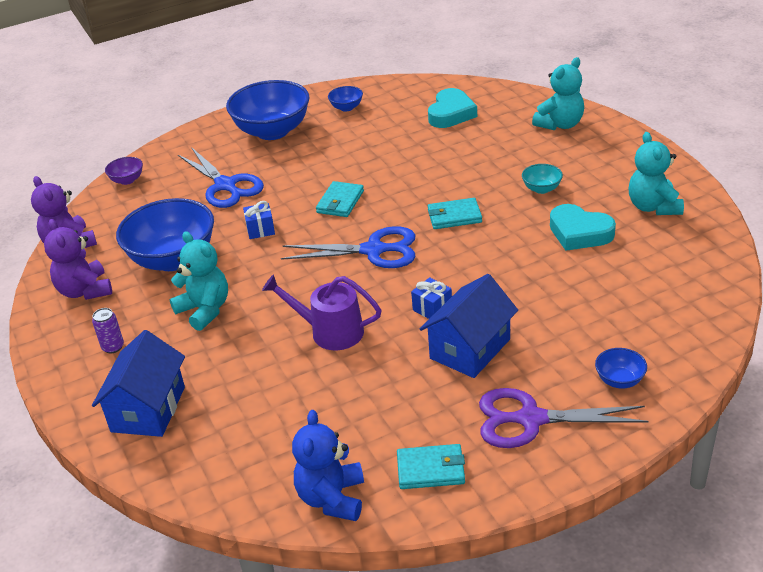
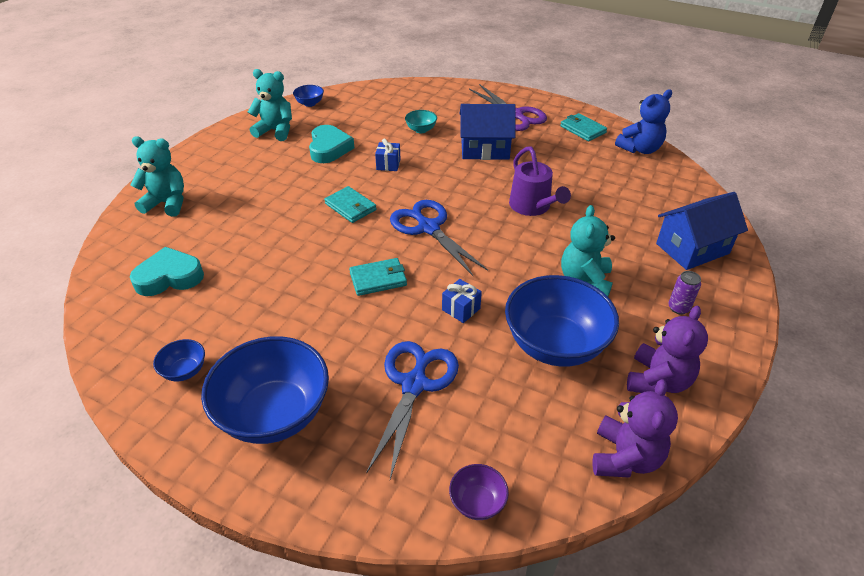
camera: 130 degrees left, 5 degrees up
(432, 309) = (465, 175): blue gift -> blue gift (388, 164)
(541, 189) = (281, 180): turquoise bowl -> turquoise bowl (421, 130)
(619, 380) = (456, 100): blue bowl -> blue bowl (310, 103)
(653, 207) = (275, 131): turquoise teddy bear -> turquoise teddy bear turned 120 degrees counterclockwise

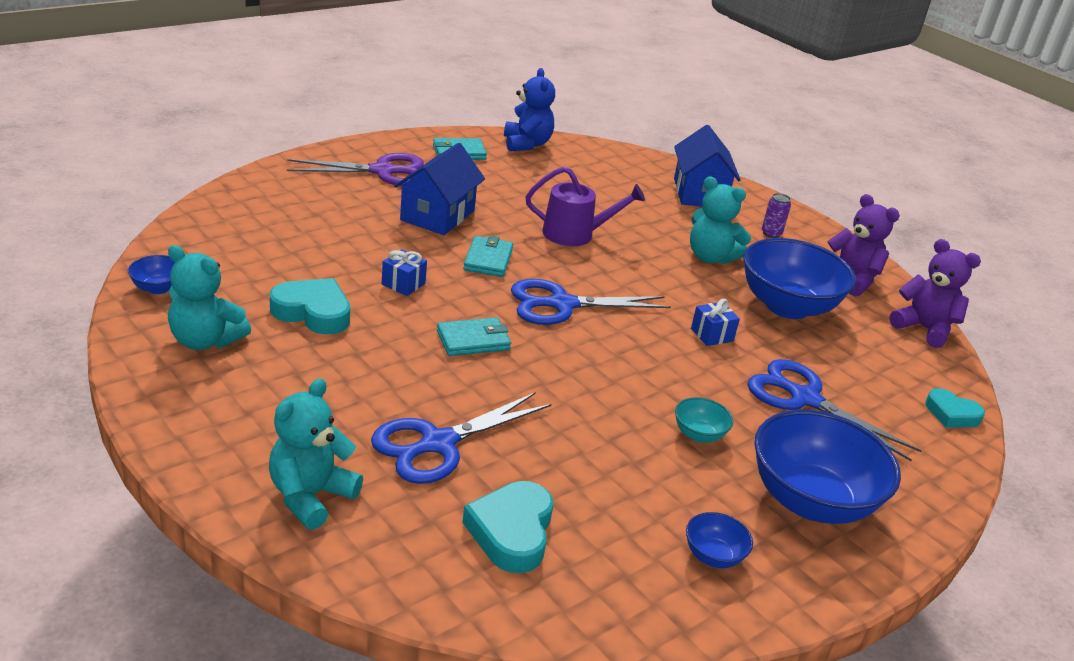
camera: 70 degrees left, 10 degrees down
(235, 227) = (438, 444): none -> blue scissors
(275, 131) = (205, 340): turquoise teddy bear -> turquoise teddy bear turned 105 degrees counterclockwise
(378, 279) = (631, 367): turquoise wallet -> turquoise wallet (488, 259)
(421, 130) = (345, 235): turquoise bowl -> turquoise bowl (699, 434)
(477, 502) = (951, 414): purple bowl -> turquoise heart

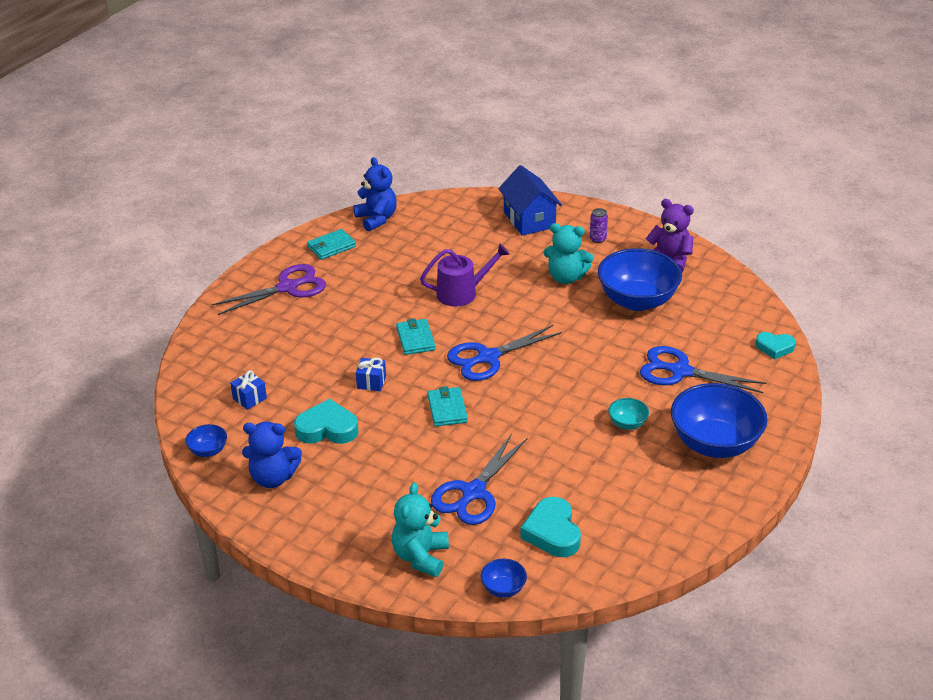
camera: 15 degrees left, 5 degrees up
(205, 340) = (273, 478): turquoise teddy bear -> blue teddy bear
(437, 215) = (355, 313): blue house -> none
(473, 340) = (447, 409): turquoise wallet -> turquoise wallet turned 60 degrees counterclockwise
(712, 335) = (599, 344): blue gift -> blue gift (249, 398)
(713, 556) = (675, 502): blue bowl -> blue bowl (503, 588)
(924, 328) = (733, 285): purple teddy bear -> none

